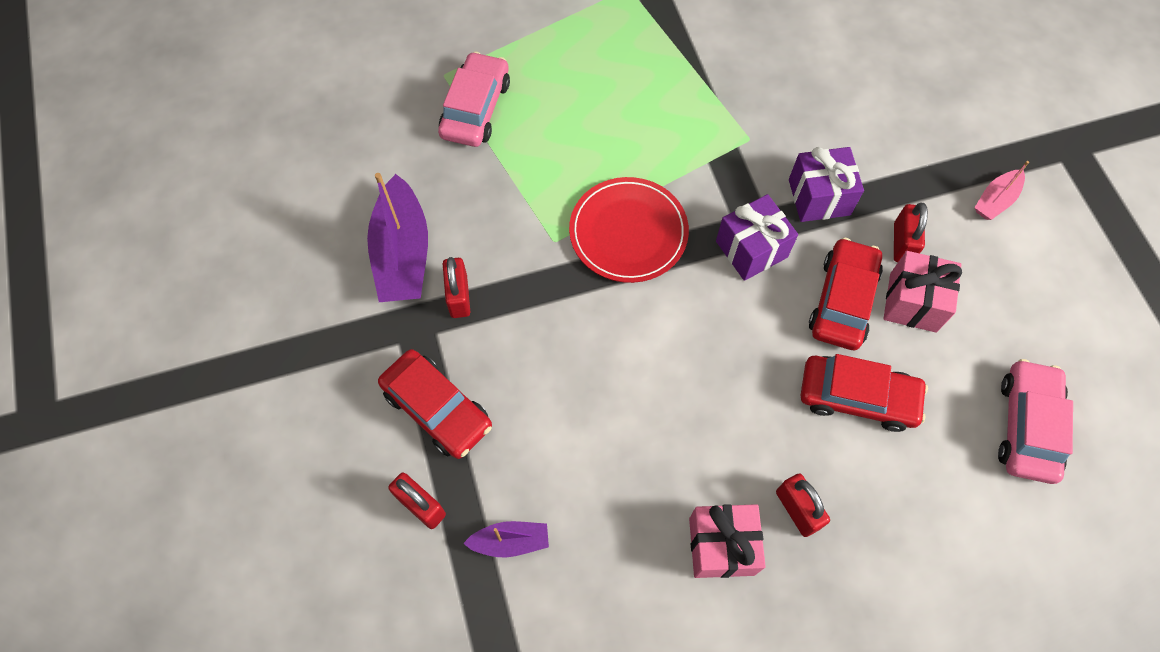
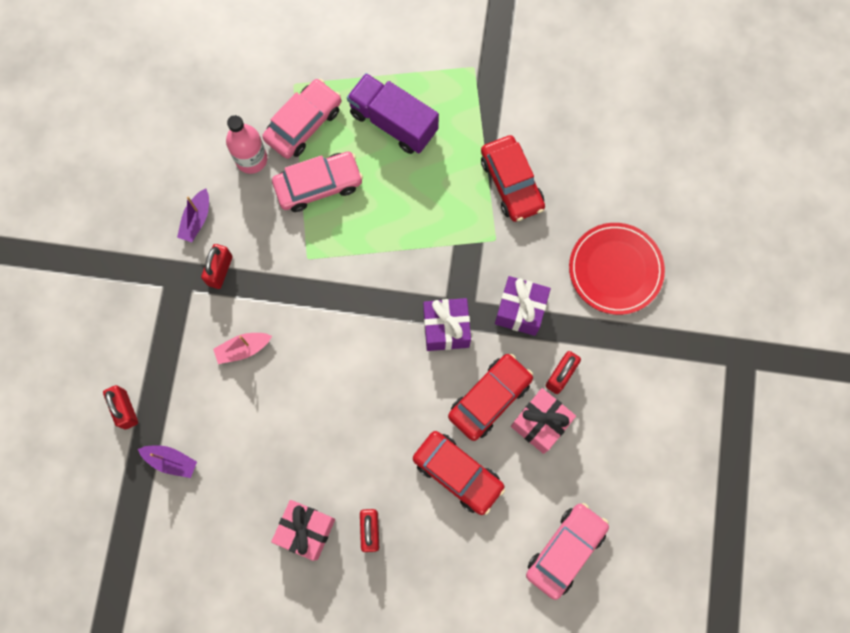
camera: 25 degrees right, 10 degrees up
(402, 253) = (196, 219): purple boat -> purple boat, size x0.52
(435, 166) = (251, 159): none -> pink bottle
(437, 409) = (166, 347): red car -> red car (511, 183)
(526, 162) = (318, 185): none -> pink car
(574, 70) = (393, 122): none -> purple truck
(628, 232) = (364, 275): red plate -> red plate (615, 270)
(995, 200) = (653, 373): pink boat -> pink boat (243, 349)

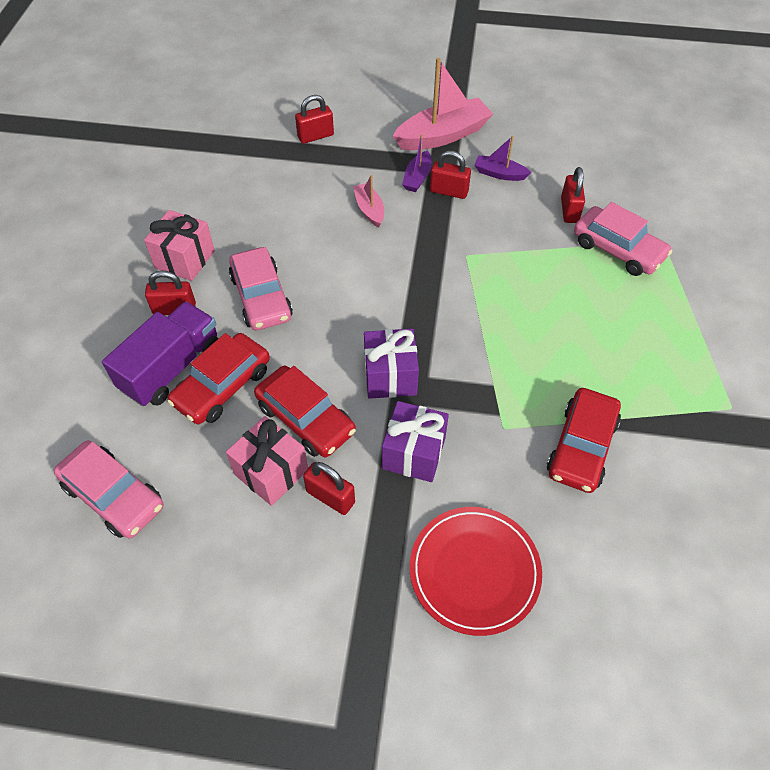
camera: 90 degrees right, 20 degrees down
(133, 273) = (442, 135): none -> pink boat
(171, 461) = (265, 166): purple boat -> purple boat (417, 178)
(251, 159) = (569, 210): pink bottle -> red padlock
(318, 185) = (549, 262): pink car -> pink car (261, 297)
(393, 122) = (637, 327): purple truck -> purple truck (171, 367)
(511, 183) = (581, 447): red car -> red car turned 45 degrees counterclockwise

